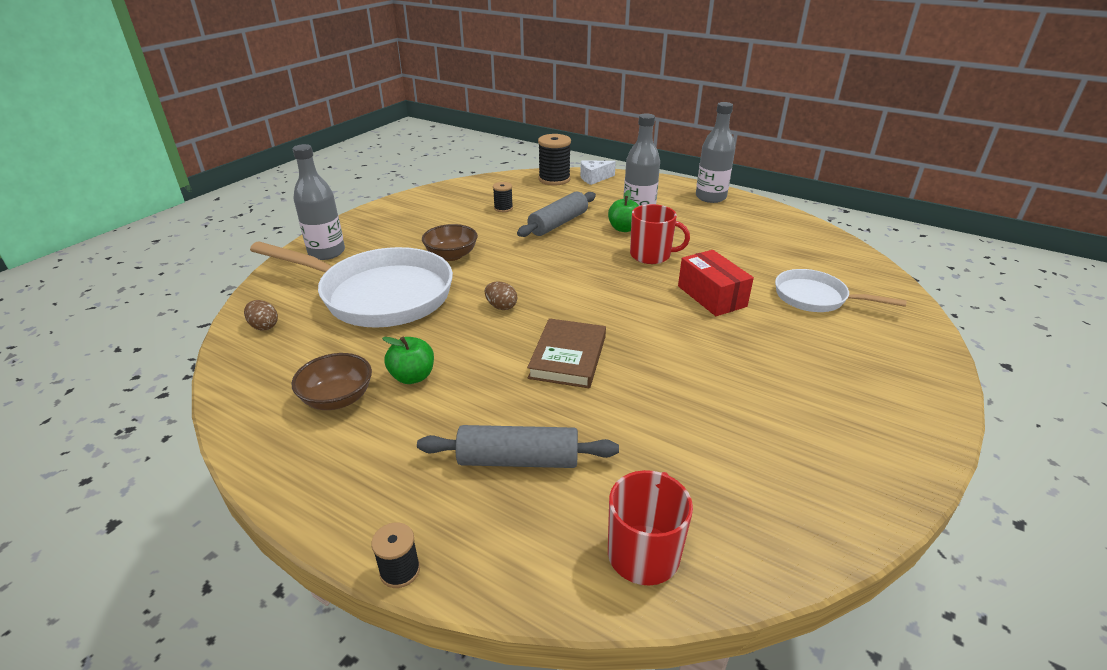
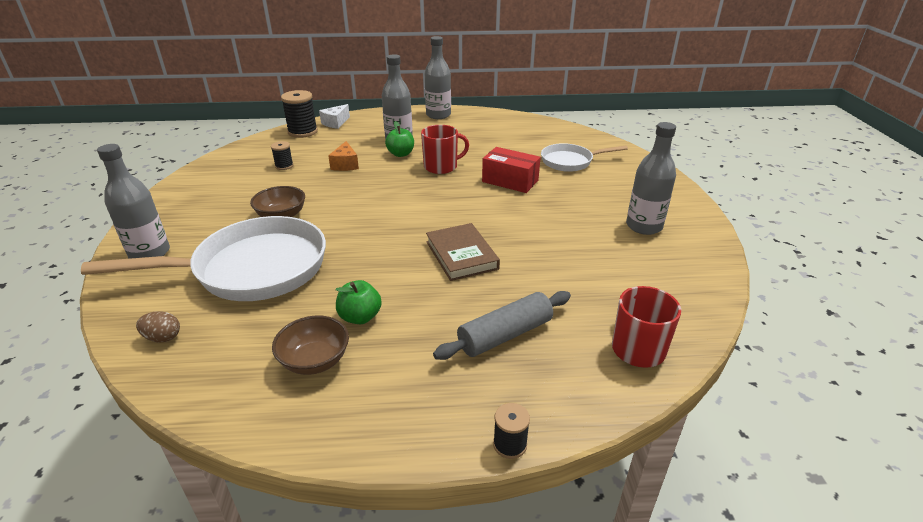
camera: 35 degrees left, 0 degrees up
(501, 307) = (371, 240): brown egg -> none
(558, 223) = (345, 165): grey rolling pin -> orange cheese
(826, 413) = (644, 226): none -> grey bottle

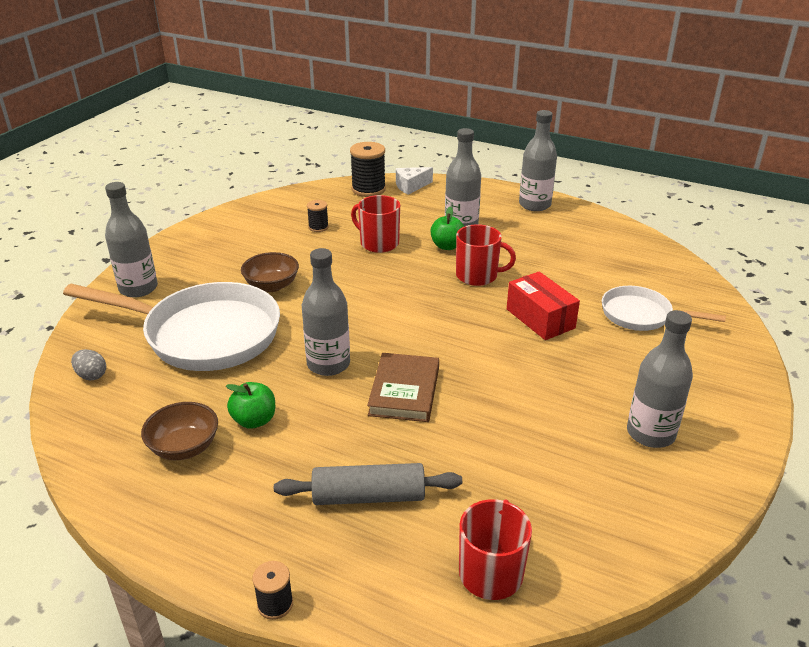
camera: 30 degrees right, 0 degrees up
(163, 338) = (91, 375): brown egg -> grey egg
(345, 165) = (378, 243): orange cheese -> red mug
(384, 256) = (328, 364): none -> grey bottle

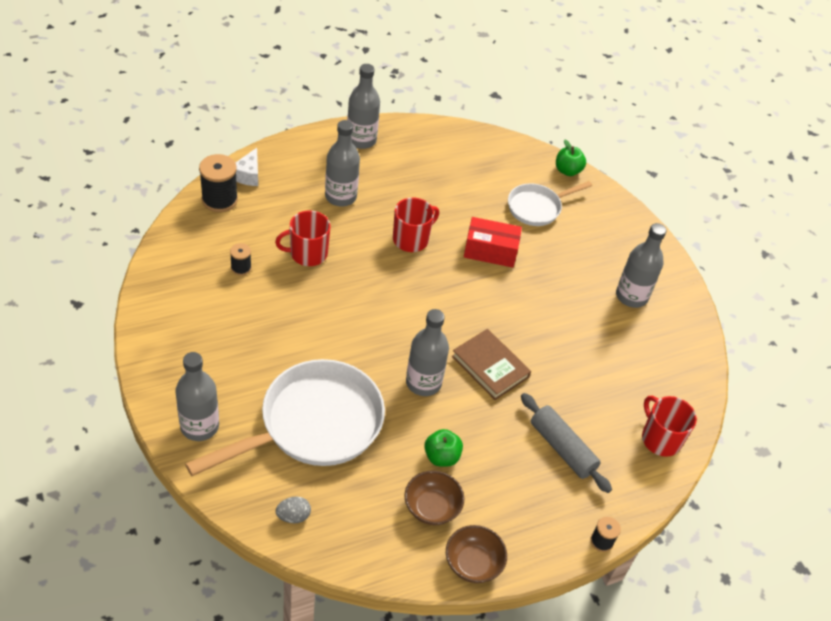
camera: 55 degrees left, 15 degrees up
(272, 286) = (293, 348): brown bowl -> brown bowl (473, 563)
(369, 496) = (562, 448): grey rolling pin -> grey rolling pin turned 75 degrees counterclockwise
(447, 246) = (357, 224): green apple -> green apple (567, 171)

